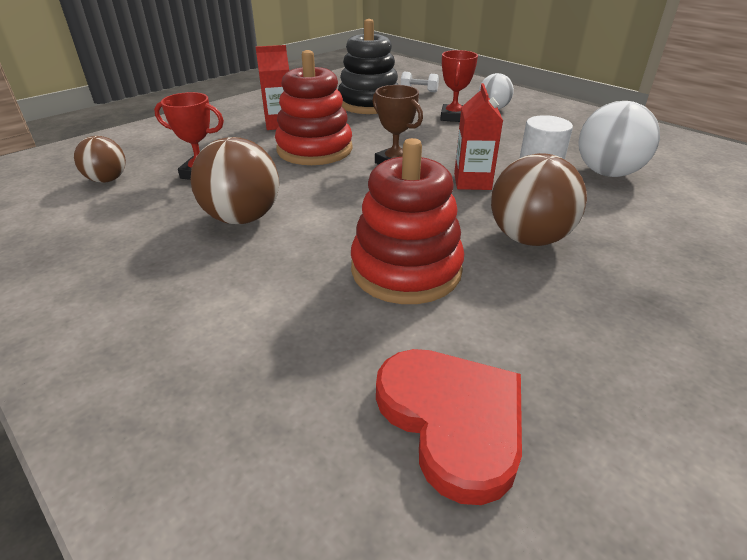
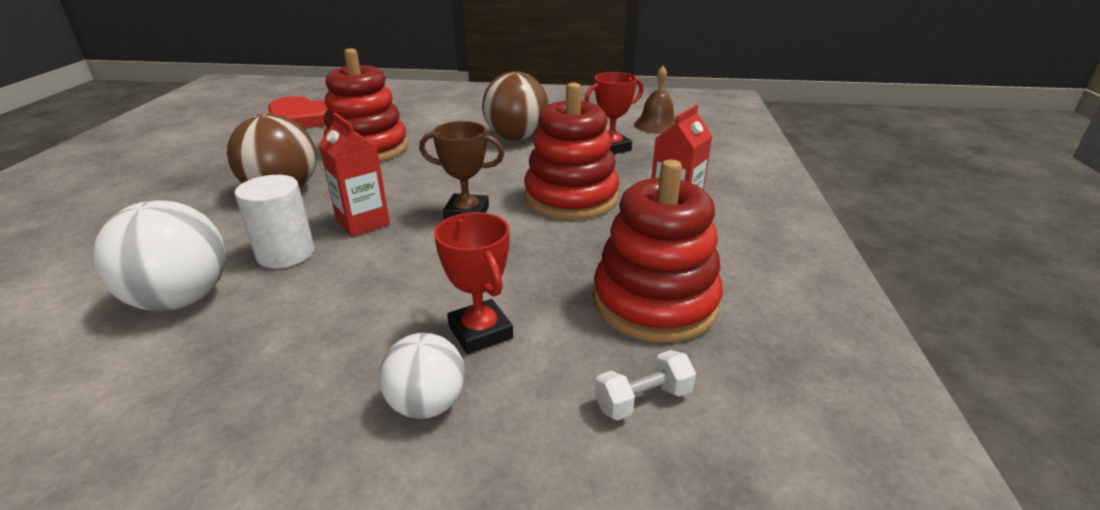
camera: 140 degrees right, 5 degrees down
(107, 180) = (656, 125): brown ball -> brown bell
(369, 103) = (654, 302): black stacking toy -> red stacking toy

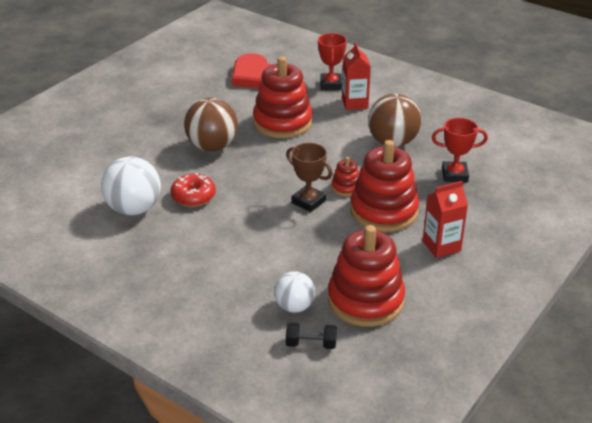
camera: 30 degrees right, 5 degrees up
(286, 253) = (193, 196): white cylinder -> red donut
(363, 223) = (244, 188): red carton -> red carton (354, 103)
(427, 404) = (215, 306): white ball -> white ball (294, 306)
(480, 332) = (262, 281): red trophy -> red trophy (331, 84)
(502, 188) = (346, 187): none -> red stacking toy
(643, 400) = (311, 344): white dumbbell -> black dumbbell
(656, 125) = (516, 162): brown bell -> none

